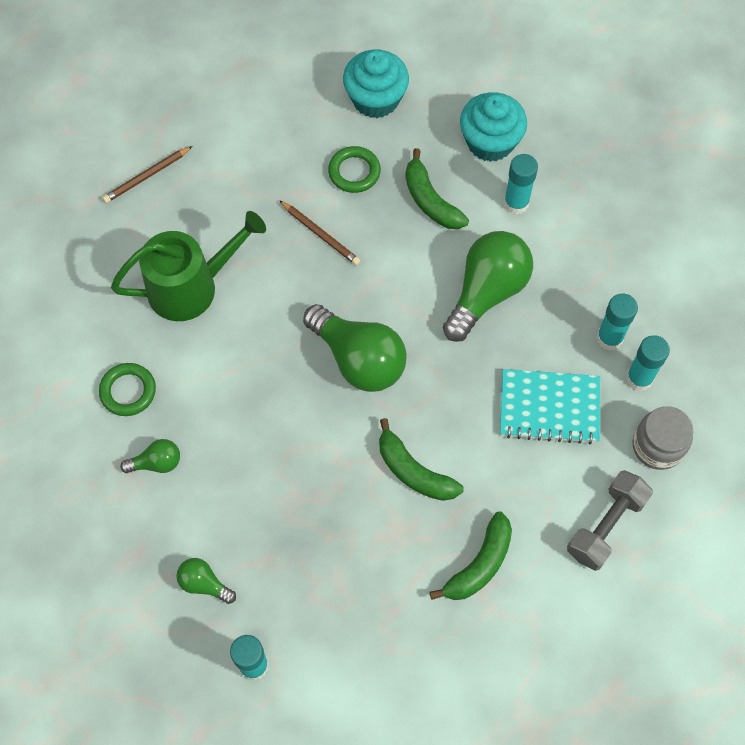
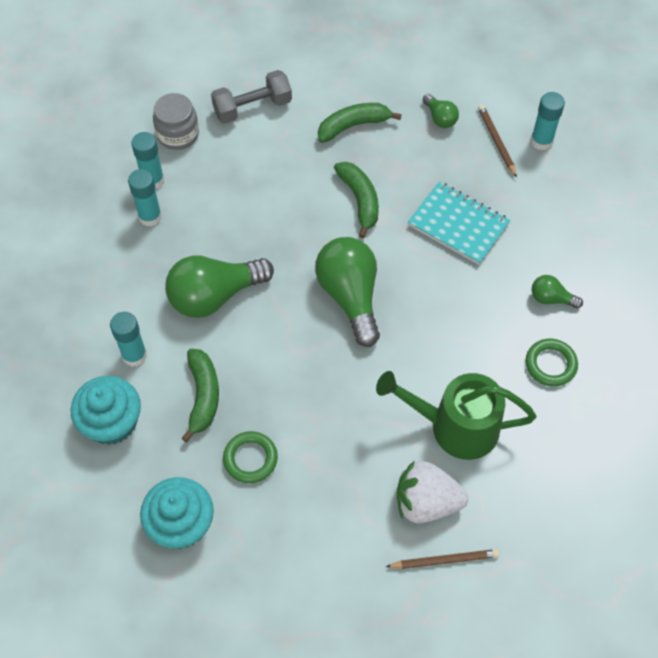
camera: 150 degrees left, 5 degrees down
(185, 212) = (426, 502): none -> white strawberry
(204, 584) = (552, 202): green light bulb -> green light bulb (440, 118)
(320, 234) = (317, 415): brown pencil -> brown pencil (496, 141)
(549, 408) = (232, 193): turquoise notebook -> turquoise notebook (458, 225)

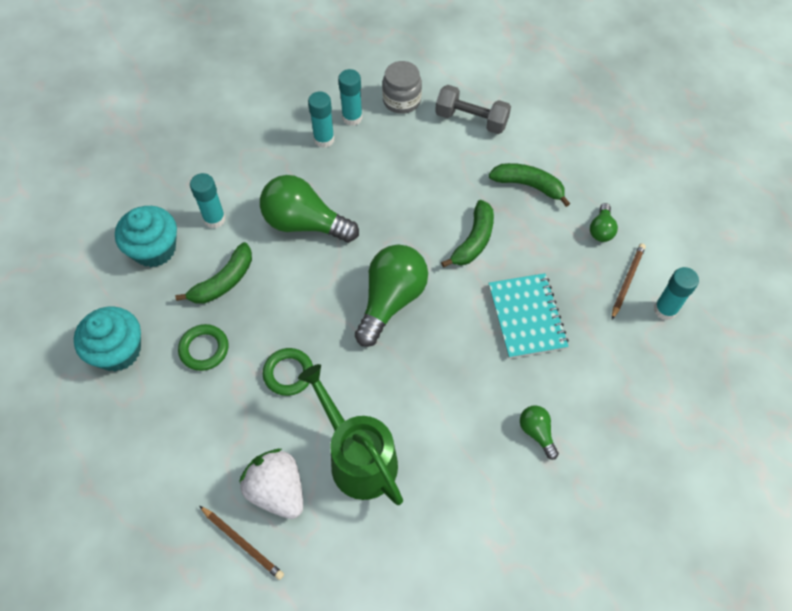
camera: 45 degrees right, 0 degrees up
(550, 364) = (479, 480): green ring -> green ring (288, 373)

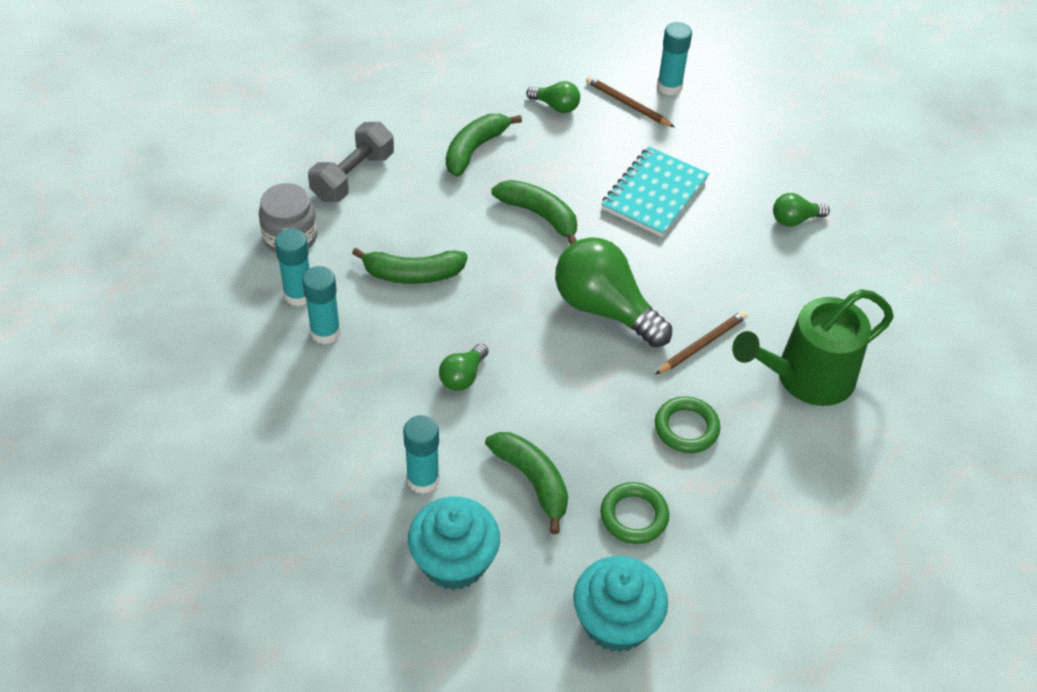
camera: 80 degrees left, 10 degrees down
(242, 543) = (899, 505): brown pencil -> brown pencil (702, 344)
(277, 490) = (838, 461): white strawberry -> none
(304, 223) = (463, 376): green light bulb -> green light bulb, size x0.48
(389, 175) = (413, 274): none -> green banana
(526, 317) = (654, 194): turquoise notebook -> turquoise notebook turned 60 degrees counterclockwise

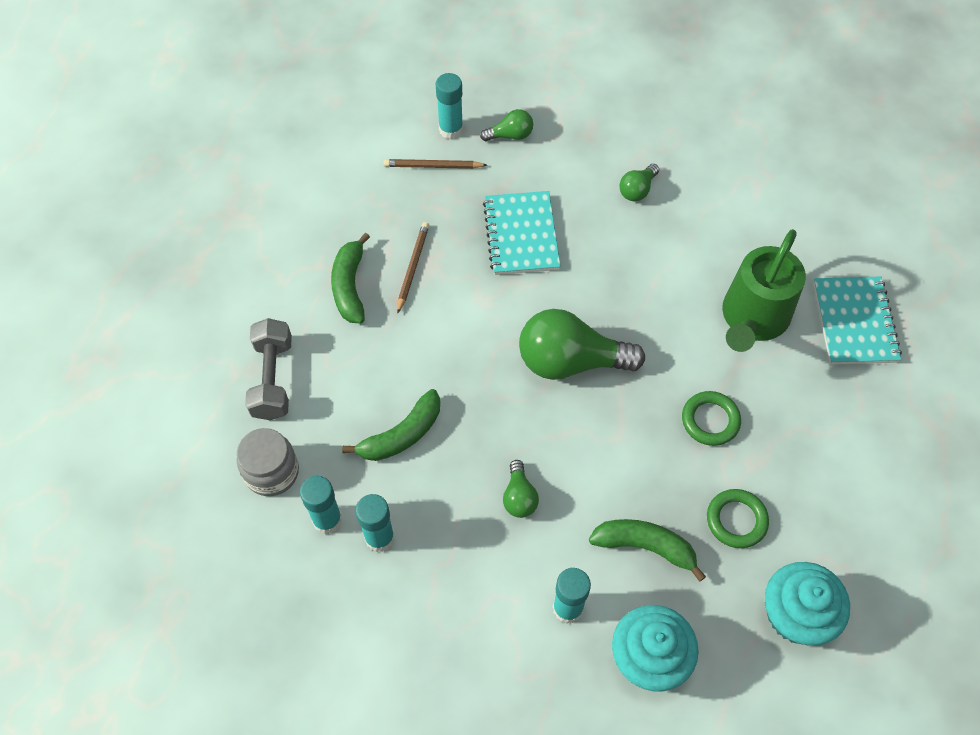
camera: 35 degrees left, 10 degrees up
(539, 215) = (452, 312): green banana -> none
(556, 106) = (379, 204): green light bulb -> green light bulb (510, 135)
(702, 344) = (663, 342): brown pencil -> brown pencil (413, 267)
(906, 440) = (854, 322): none -> turquoise notebook

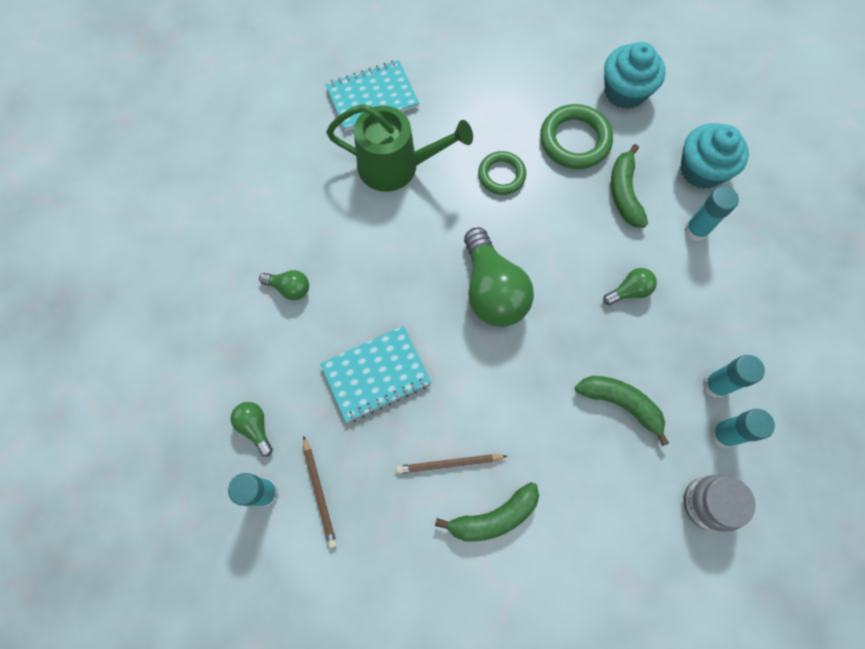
camera: 110 degrees left, 10 degrees up
(273, 379) = (621, 547): grey dumbbell -> none
(736, 520) = (574, 140): green ring -> green ring, size x1.53

